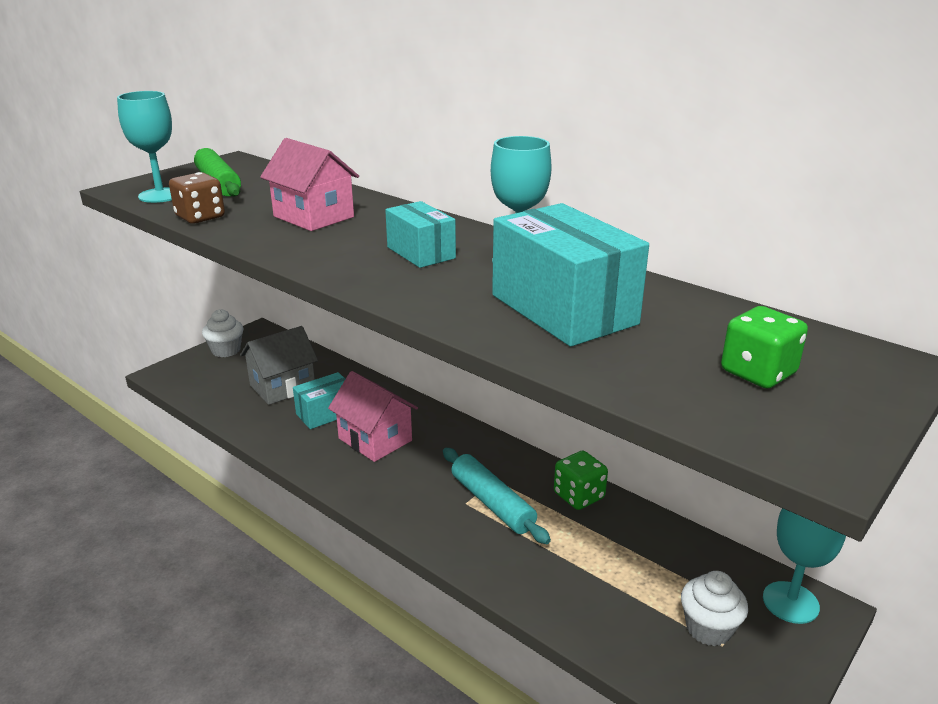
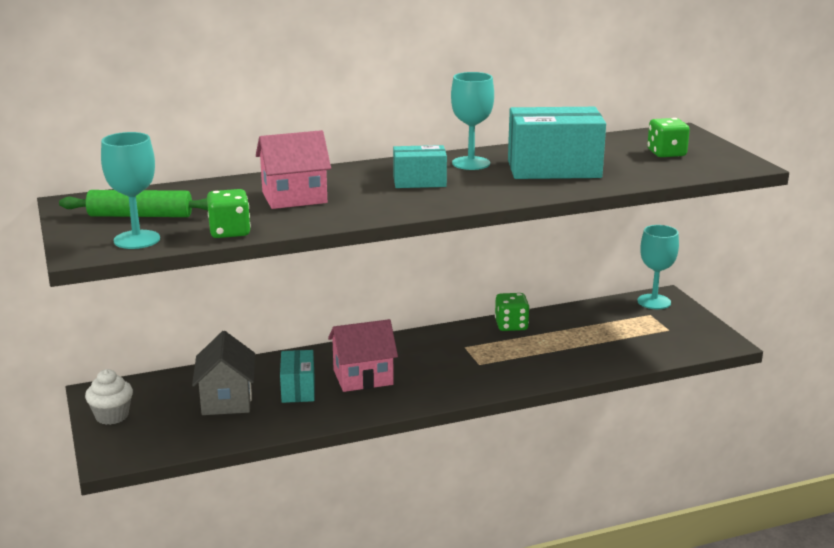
camera: 60 degrees left, 5 degrees down
(200, 217) = (229, 232): brown dice -> green dice
(492, 503) = (489, 355): turquoise rolling pin -> none
(708, 628) = (655, 328): white cupcake -> none

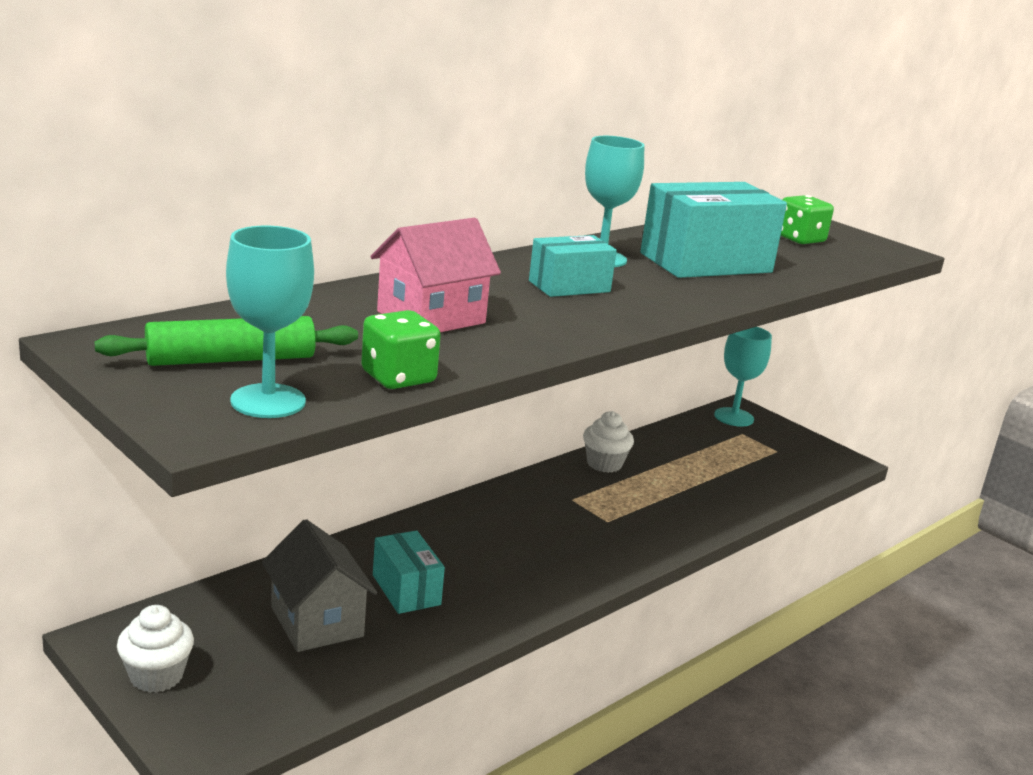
camera: 25 degrees left, 0 degrees up
(363, 377) = (479, 559): pink house -> none
(511, 325) = (604, 464): green dice -> white cupcake

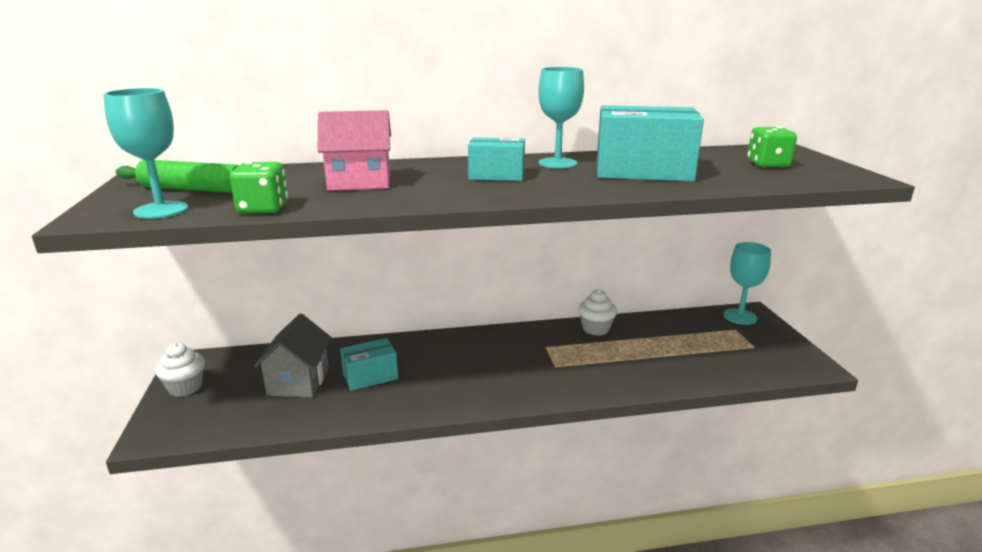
camera: 35 degrees right, 0 degrees up
(406, 590) = (370, 376): turquoise box -> turquoise box turned 60 degrees clockwise

